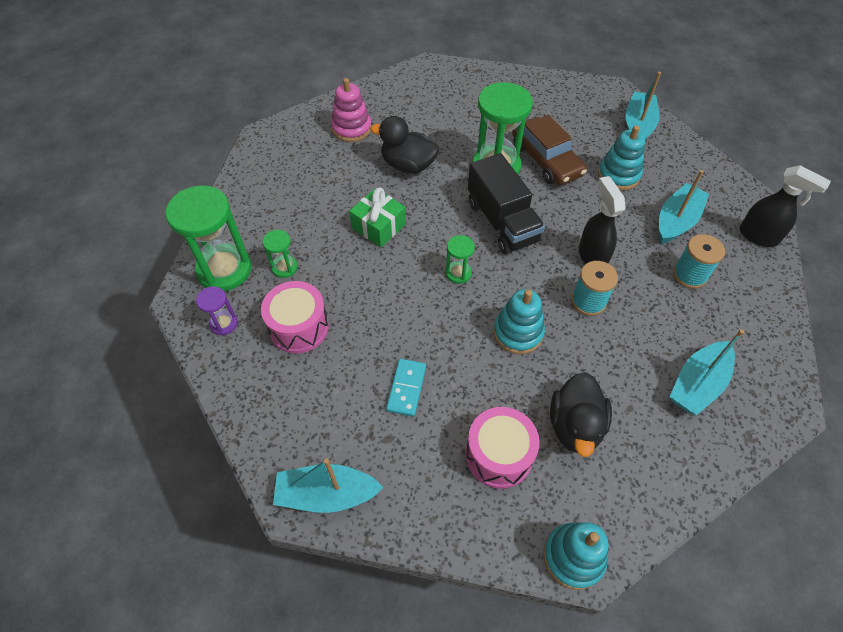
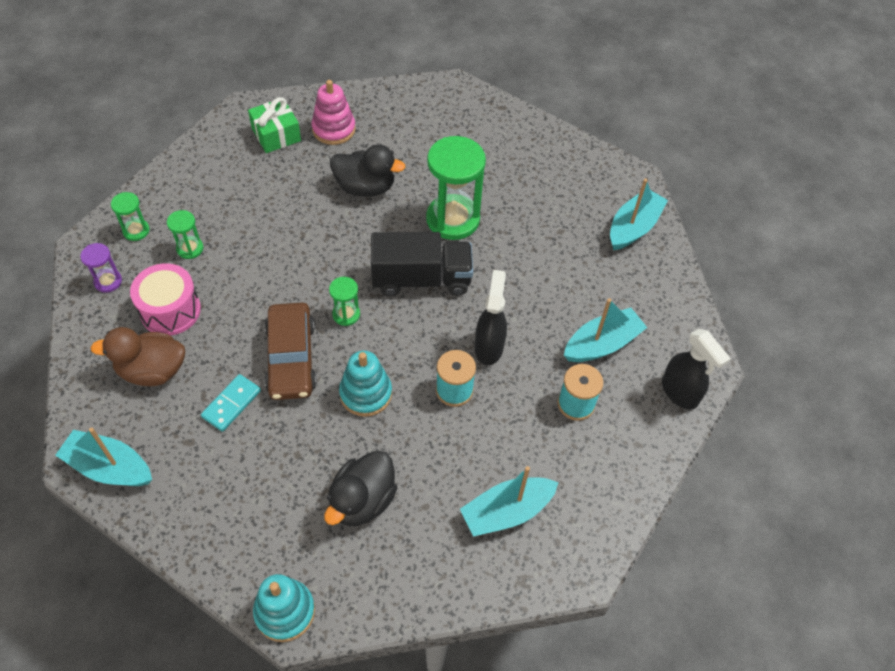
camera: 20 degrees right, 0 degrees up
(224, 269) = (136, 231): green hourglass -> green hourglass, size x0.48
(314, 387) = (152, 370): none -> brown duck
(378, 226) = (299, 240): green gift -> green gift (276, 135)
(408, 165) = (365, 187): black duck -> black duck turned 150 degrees clockwise
(498, 455) = (276, 497): pink drum -> none
(502, 222) = (421, 279): black truck -> black truck turned 90 degrees counterclockwise
(546, 160) = (509, 230): brown car -> brown car (291, 358)
(618, 175) = (574, 273): turquoise stacking toy -> none

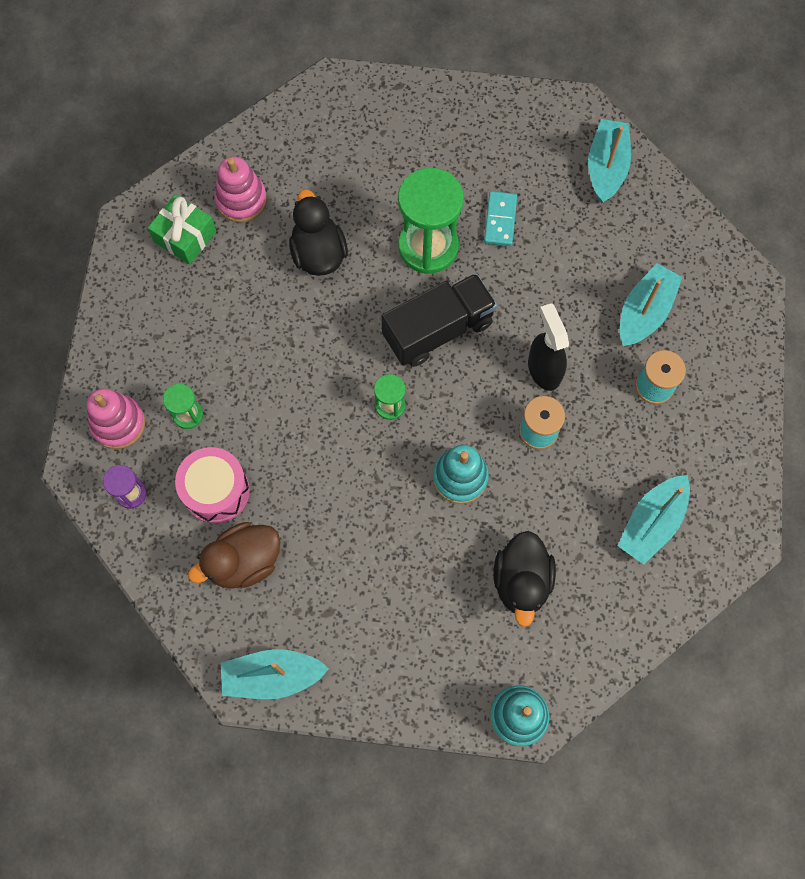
camera: 25 degrees left, 15 degrees up
(136, 231) = (118, 423): green hourglass -> pink stacking toy
(231, 404) = (343, 554): turquoise domino -> turquoise domino (500, 220)
(291, 358) = (367, 479): brown car -> none
(365, 187) = (318, 253): black duck -> black duck turned 90 degrees counterclockwise
(680, 393) = (739, 326): black spray bottle -> none

